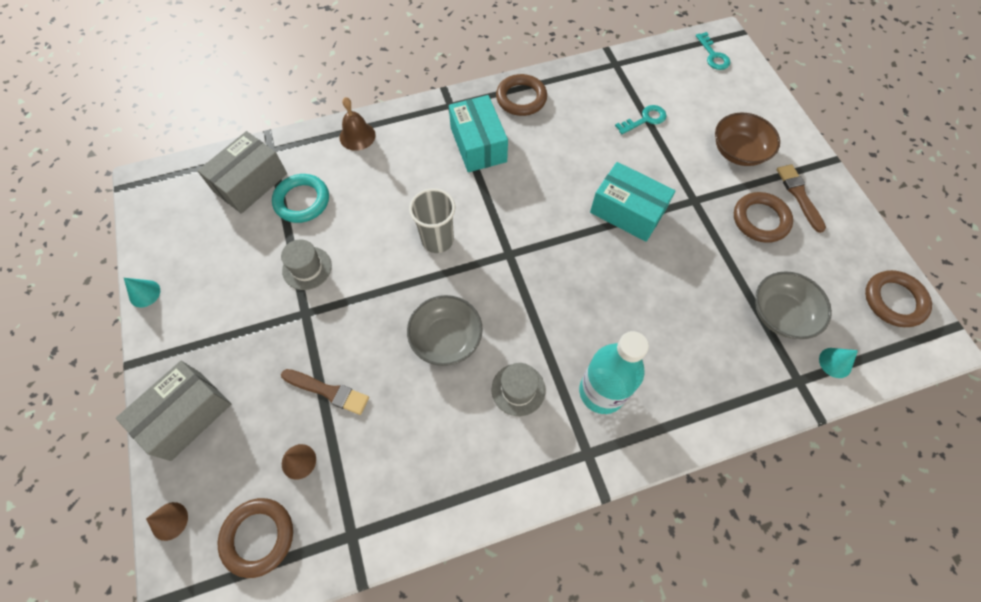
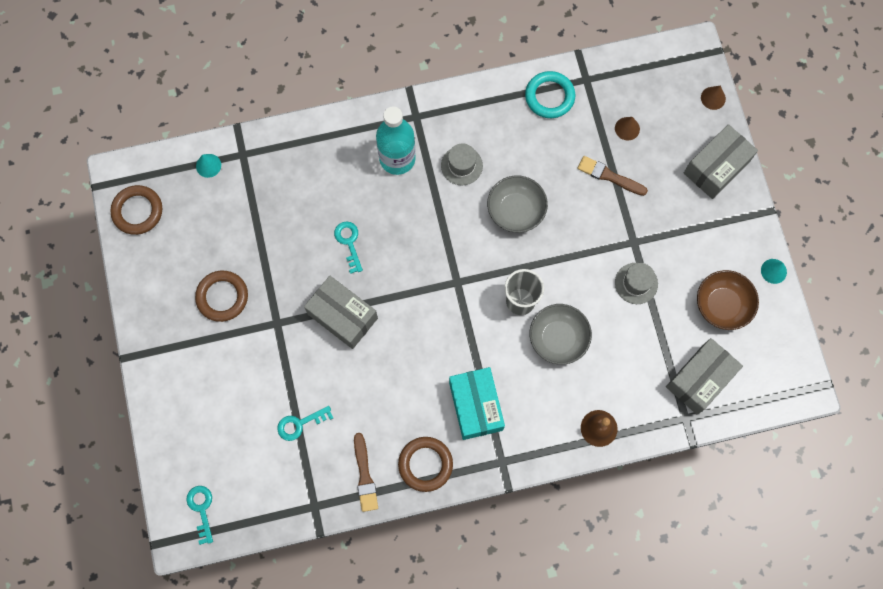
camera: 175 degrees left, 10 degrees up
(258, 537) = (650, 83): brown ring -> none
(302, 201) = (647, 354): turquoise ring -> turquoise ring (549, 96)
(627, 211) = (342, 316): turquoise box -> grey box
(638, 285) = (349, 243): none -> turquoise key
(738, 151) = (217, 375): brown bowl -> brown bowl (722, 305)
(781, 314) = (236, 208): grey bowl -> grey bowl (558, 338)
(799, 195) = (177, 319): brown brush -> brown brush (364, 475)

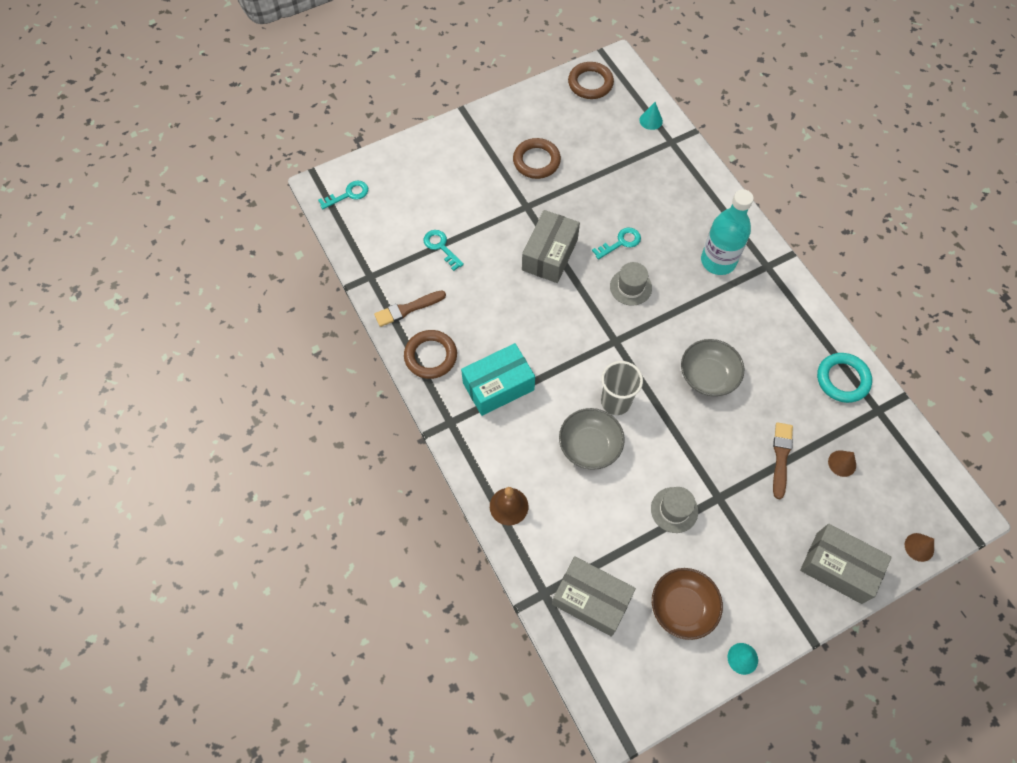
camera: 75 degrees right, 10 degrees down
(461, 165) = (734, 317): grey hat -> grey hat (630, 287)

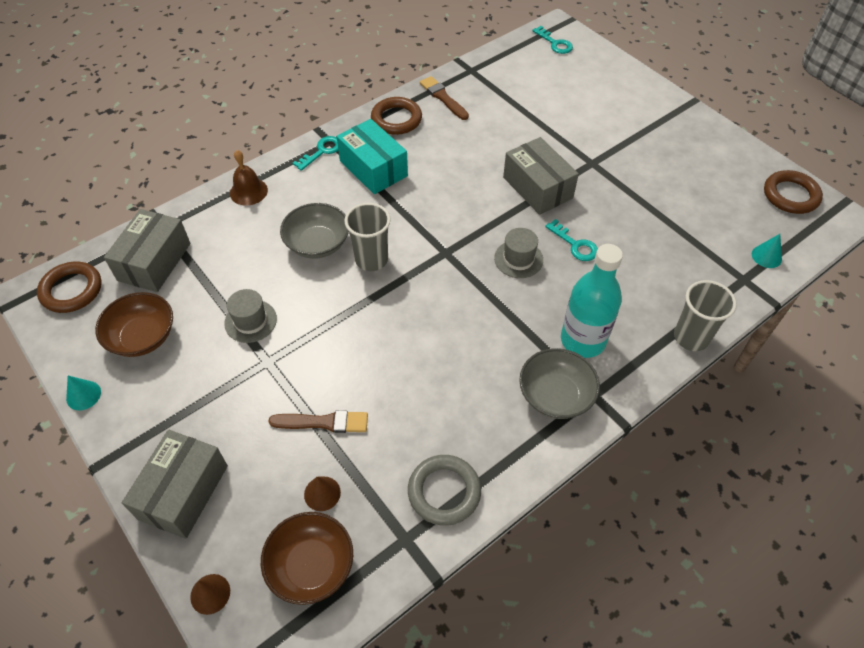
camera: 80 degrees right, 10 degrees down
(441, 247) = (519, 109): turquoise key -> turquoise key (321, 151)
(536, 161) = (655, 163): brown ring -> brown ring (71, 290)
(549, 255) = (537, 187): grey box -> grey box turned 45 degrees clockwise
(708, 376) = (419, 341): grey bowl -> grey bowl (555, 395)
(722, 191) = (691, 337): none -> grey cup
(842, 379) = (444, 492): turquoise ring -> grey ring
(898, 475) = (311, 566): none -> brown bowl

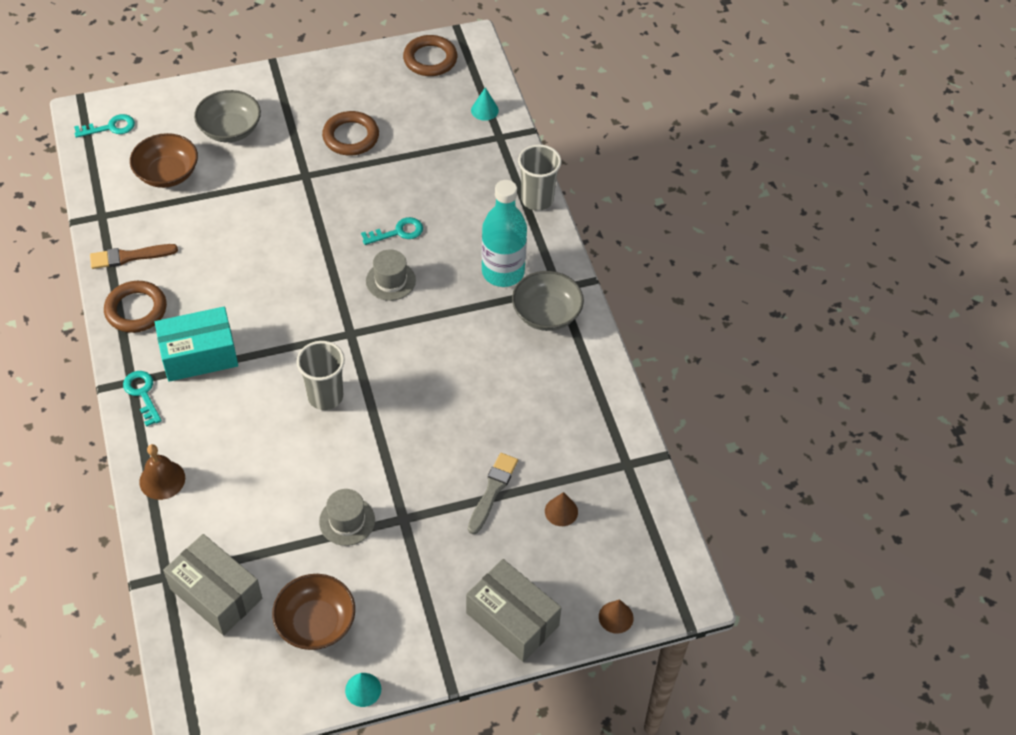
camera: 70 degrees left, 0 degrees up
(71, 290) = (212, 683): brown ring -> brown ring (351, 137)
(311, 566) = (622, 537): brown bowl -> brown bowl (167, 174)
(317, 243) = (277, 436): grey bowl -> grey bowl (230, 129)
(323, 422) = (492, 491): brown brush -> grey brush
(444, 492) = (598, 423): grey ring -> none
(537, 187) = (311, 230): grey box -> none

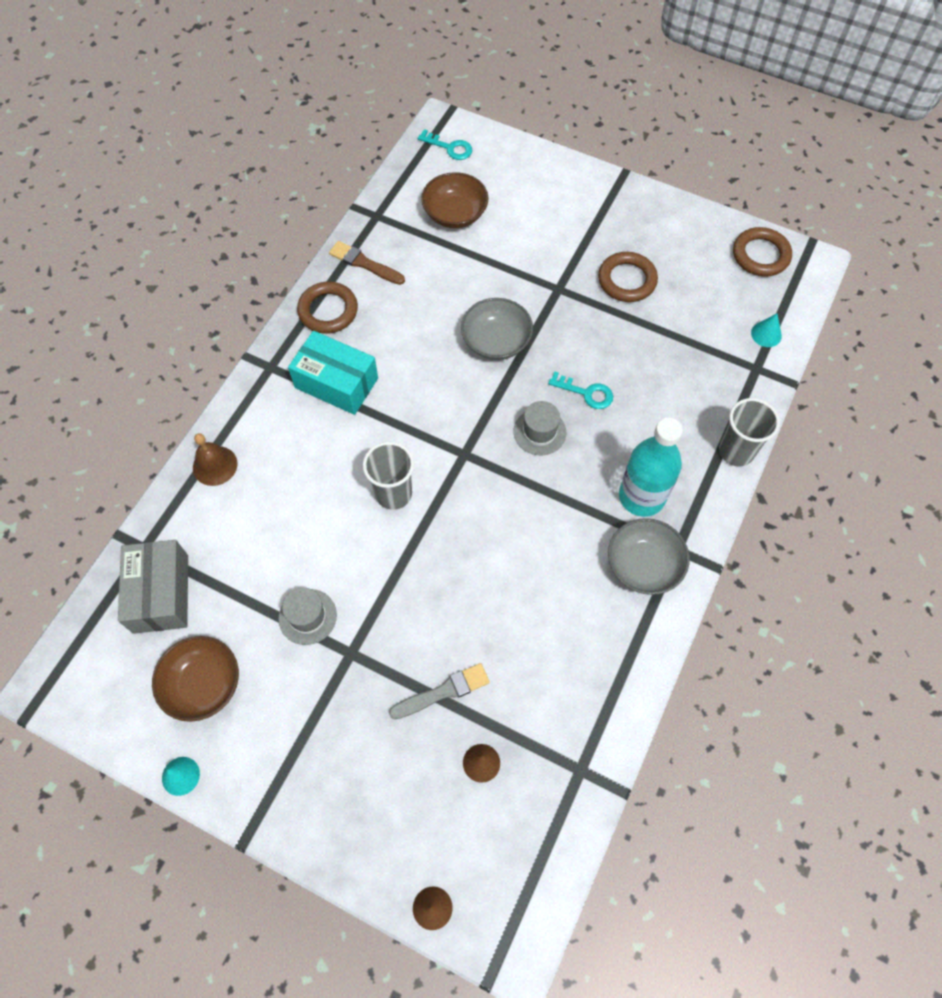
camera: 45 degrees right, 10 degrees up
(142, 394) = (268, 383): turquoise key -> none
(230, 129) = (536, 209): grey bowl -> grey bowl (496, 341)
(512, 619) = (347, 825): grey box -> none

